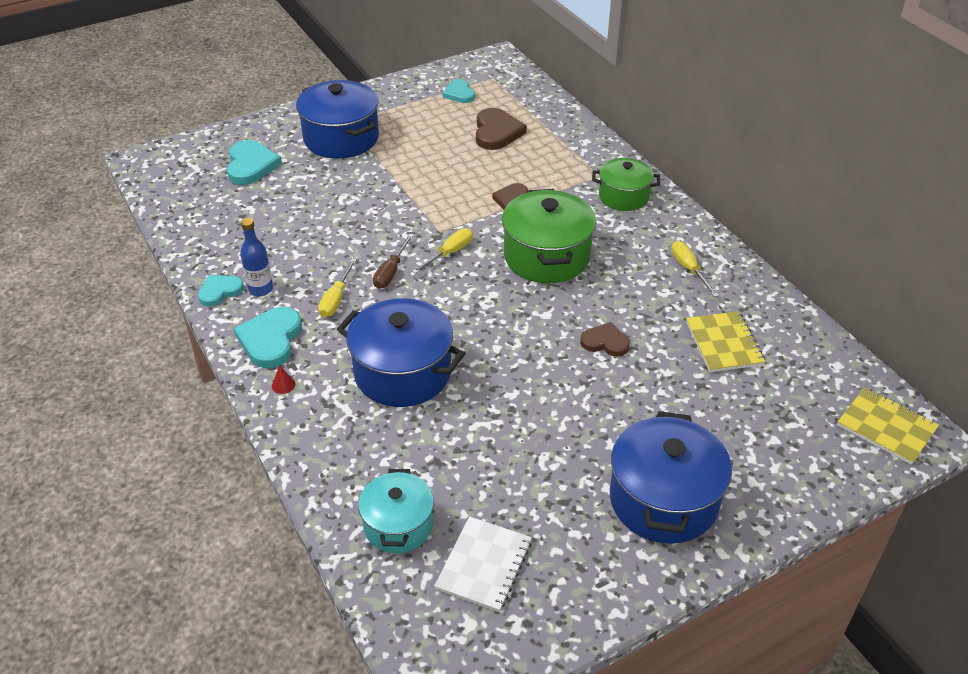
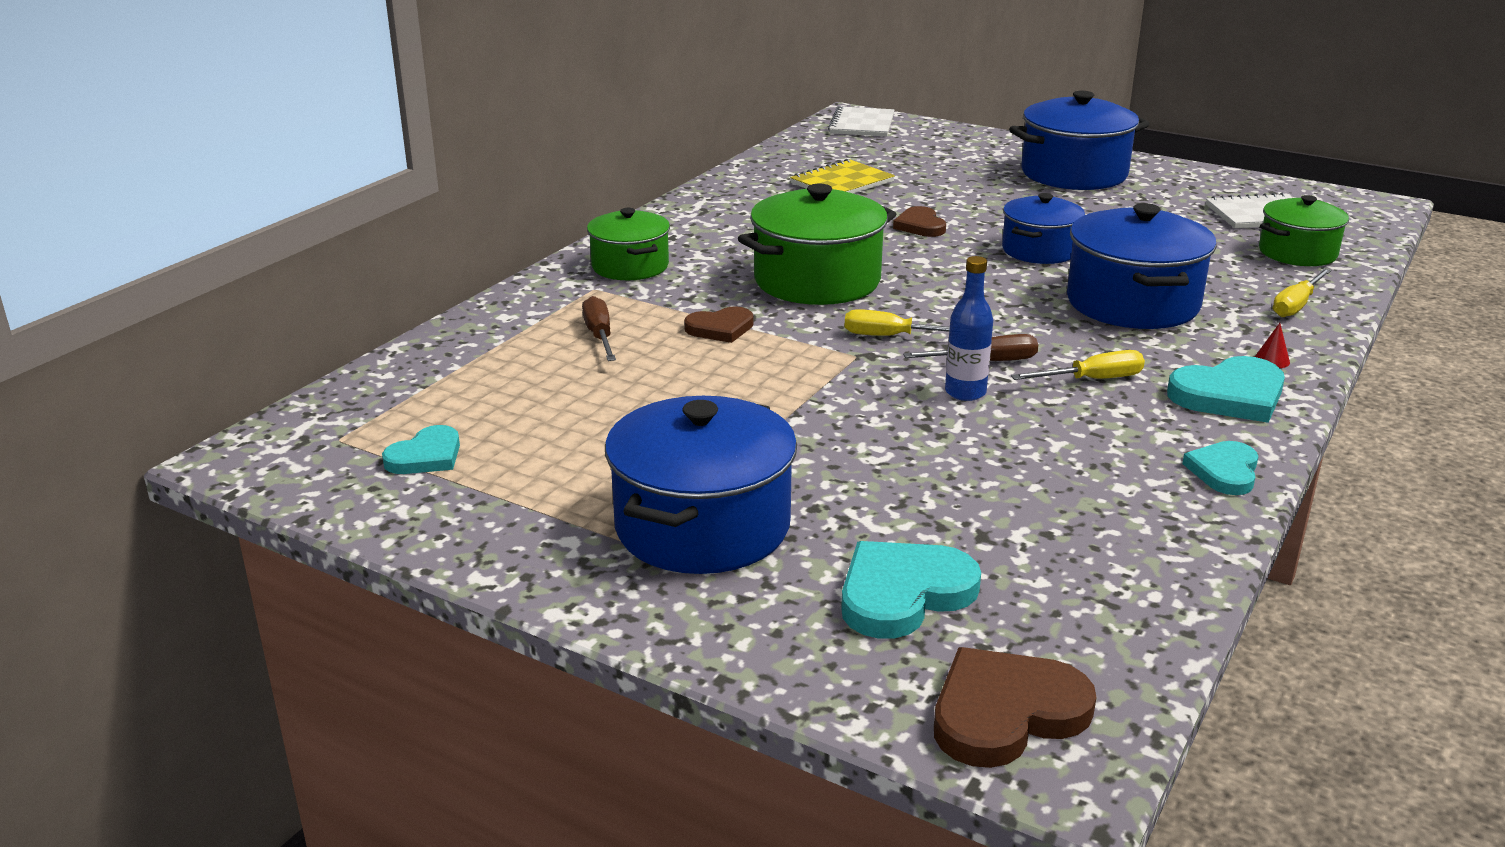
camera: 120 degrees left, 15 degrees down
(220, 291) = (1224, 471): turquoise heart -> turquoise heart turned 90 degrees clockwise
(260, 289) = (1166, 440): blue bottle -> blue bottle (965, 392)
(398, 525) = (1297, 253): turquoise pot -> green pot
(497, 132) = (539, 386): brown heart -> brown heart (1005, 713)
(516, 378) = (1039, 250): none -> blue pot
(536, 161) = (600, 336): none -> brown screwdriver
(689, 269) = (741, 212): yellow screwdriver -> yellow screwdriver (1296, 305)
(886, 427) = (862, 124): yellow notebook -> white notebook

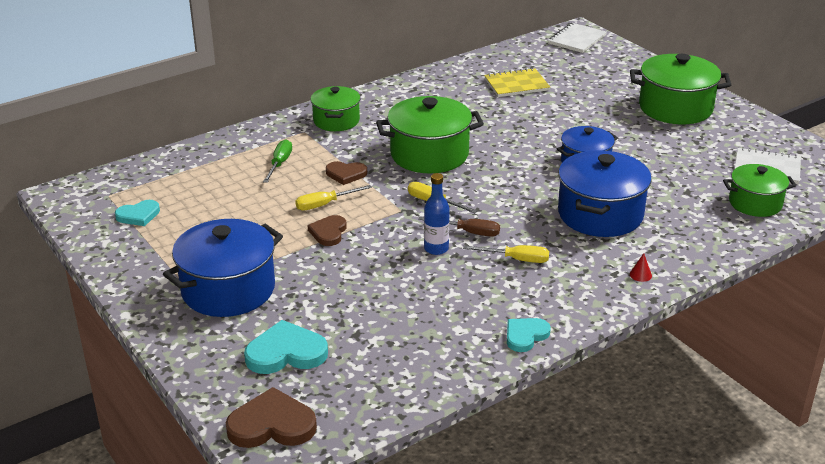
camera: 25 degrees right, 5 degrees up
(600, 336) = (279, 164): brown screwdriver -> green screwdriver
(920, 226) = (531, 128): brown heart -> brown heart (328, 232)
(1074, 174) = (675, 108): blue pot -> green pot
(1229, 395) = (586, 291): turquoise heart -> none
(1296, 305) = (704, 241): yellow screwdriver -> yellow screwdriver (324, 204)

